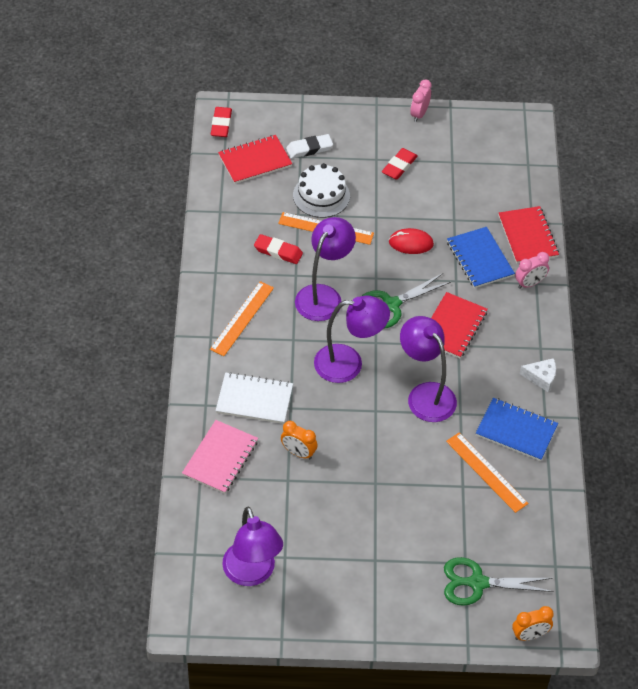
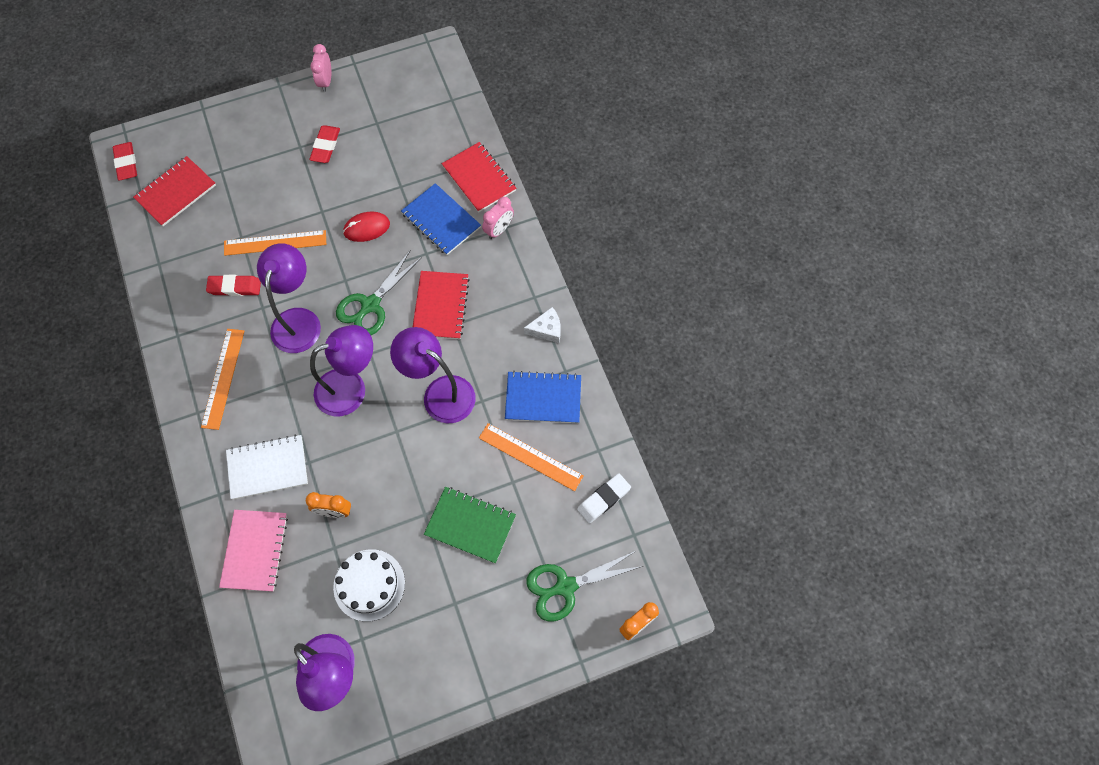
camera: 20 degrees left, 15 degrees up
(309, 149) = (227, 159): white eraser -> white eraser (603, 499)
(321, 195) = (258, 207): white cake -> white cake (369, 585)
(412, 505) = (470, 525): none -> green notebook

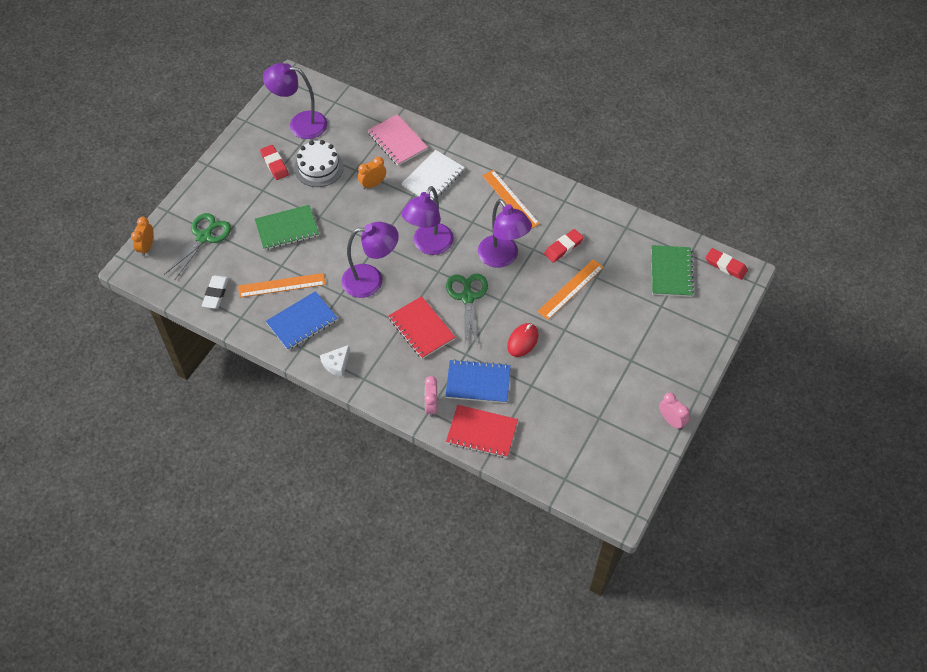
camera: 140 degrees right, 10 degrees down
(176, 192) = (671, 272): red notebook -> green notebook
(325, 146) = (614, 373): red eraser -> red eraser (274, 164)

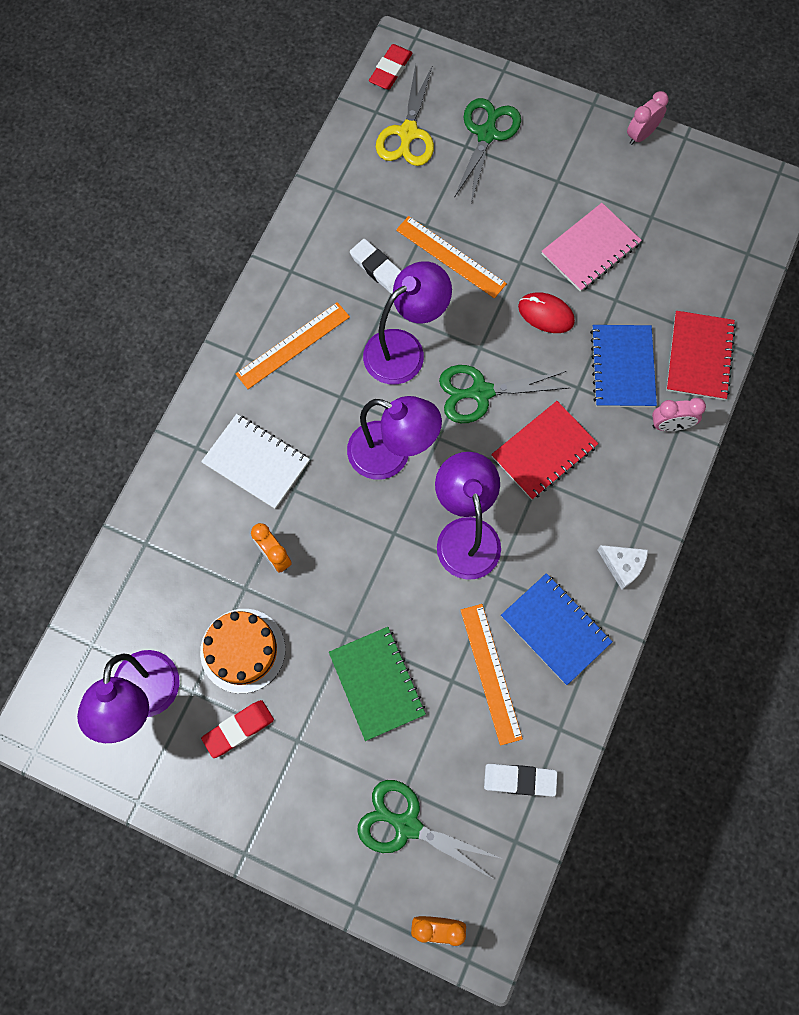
camera: 95 degrees left, 15 degrees up
(319, 167) = (242, 650): white cake -> orange cake
(397, 141) = (180, 527): pink notebook -> pink notebook (590, 249)
(563, 247) = (378, 269): red eraser -> white eraser
(671, 272) = (408, 133): green notebook -> yellow scissors
(671, 320) = (487, 134): none -> green scissors

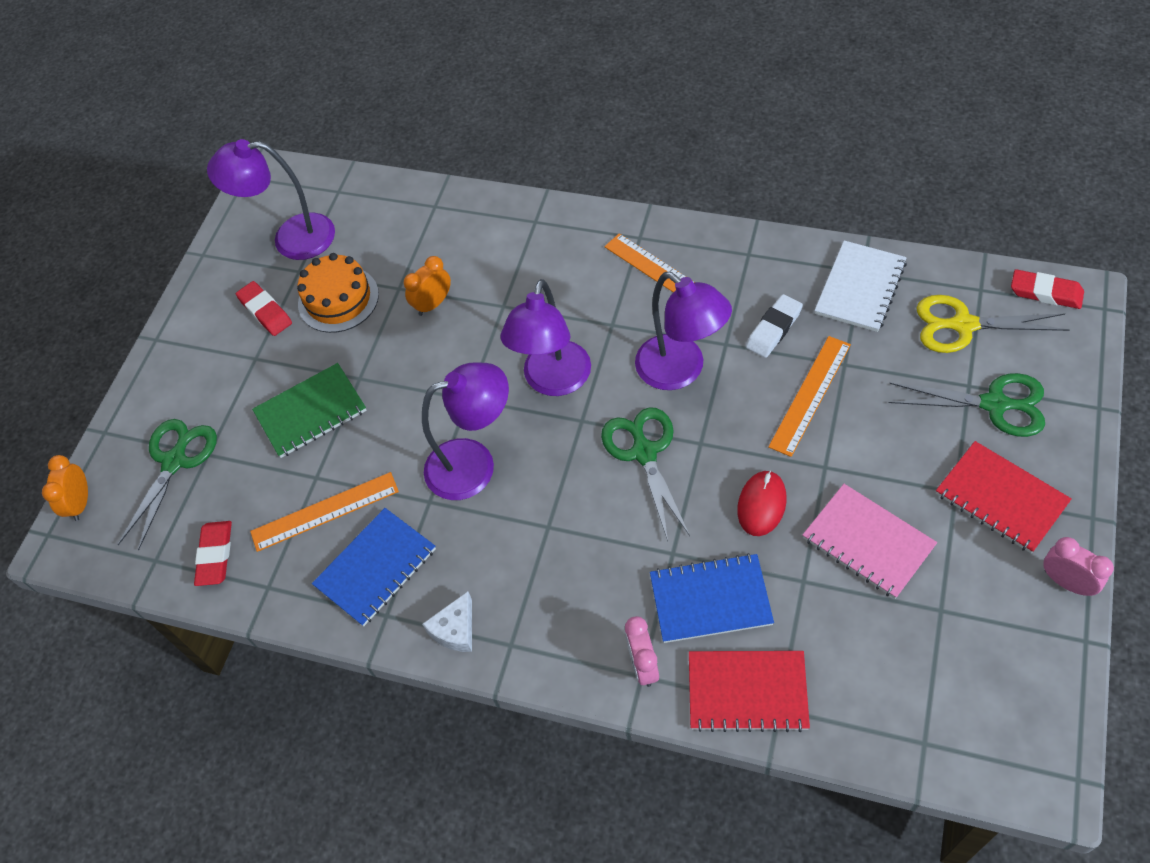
camera: 90 degrees right, 15 degrees down
(256, 462) = (527, 270): white notebook -> white notebook (860, 288)
(519, 780) = (215, 555): white eraser -> red eraser
(544, 451) = (583, 527): red notebook -> red notebook (1001, 498)

